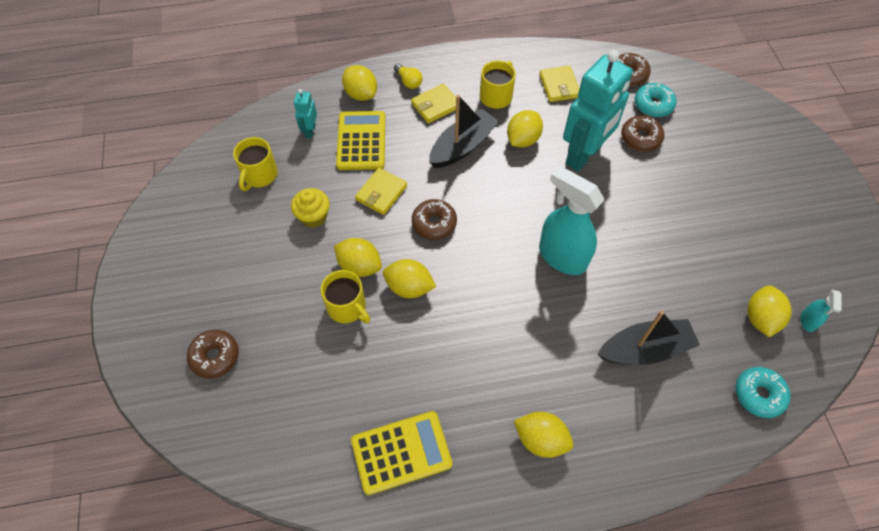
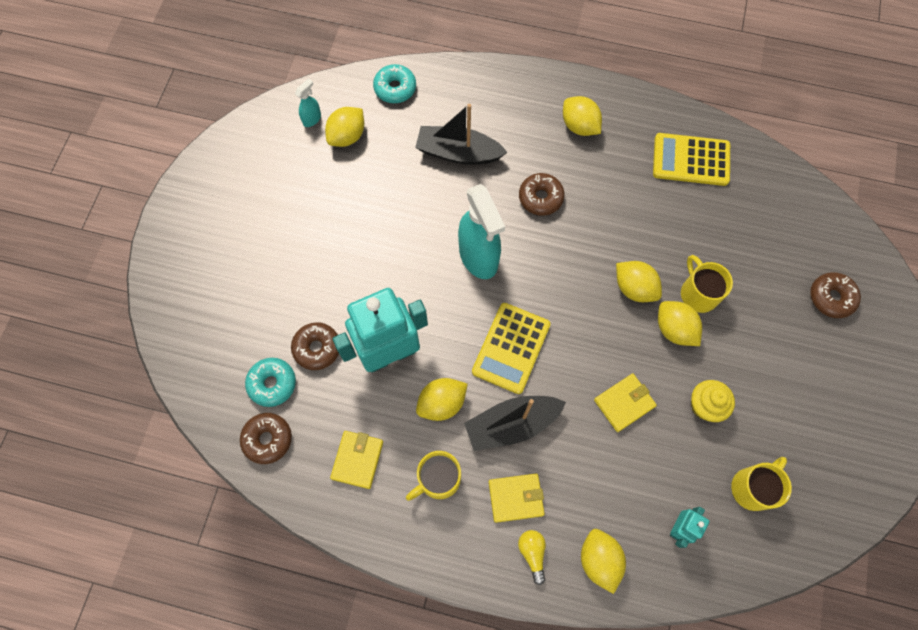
camera: 155 degrees left, 10 degrees up
(361, 141) = (622, 484): yellow calculator -> yellow calculator (511, 348)
(434, 223) = (583, 343): brown donut -> brown donut (540, 198)

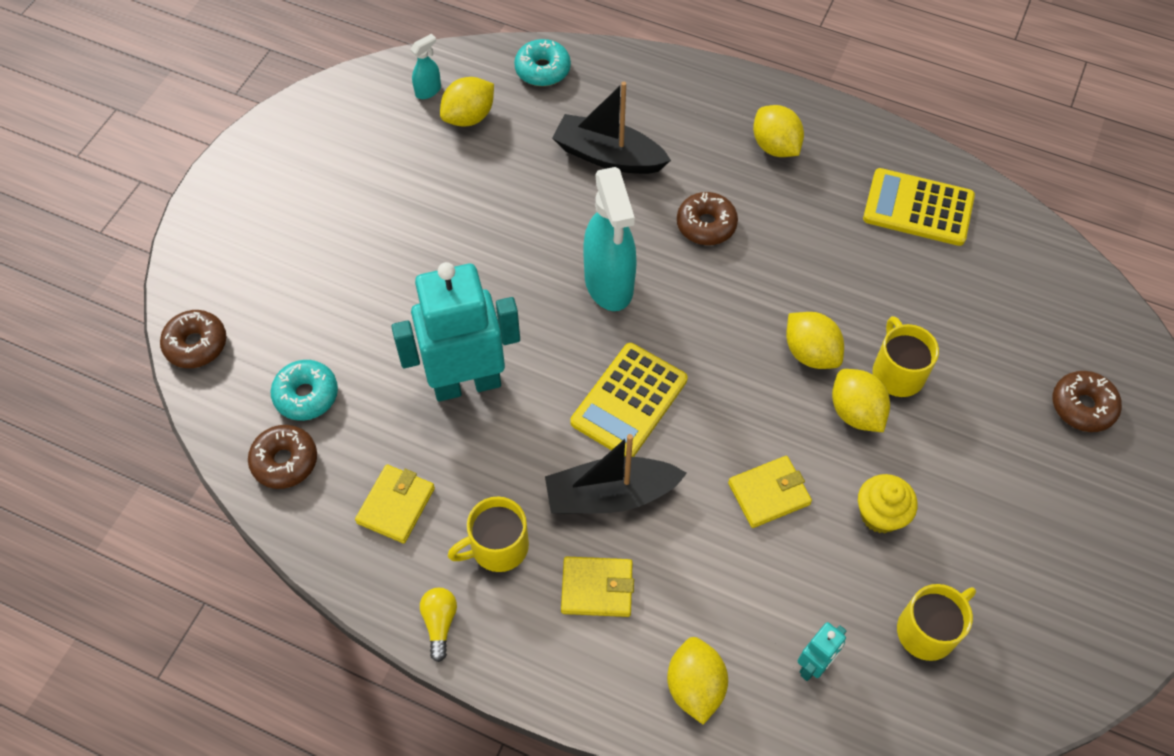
camera: 10 degrees right, 10 degrees down
(317, 348) = (374, 361): brown donut -> brown donut (196, 344)
(442, 403) = (522, 454): yellow lemon -> none
(532, 553) = (605, 662): yellow light bulb -> yellow light bulb (440, 623)

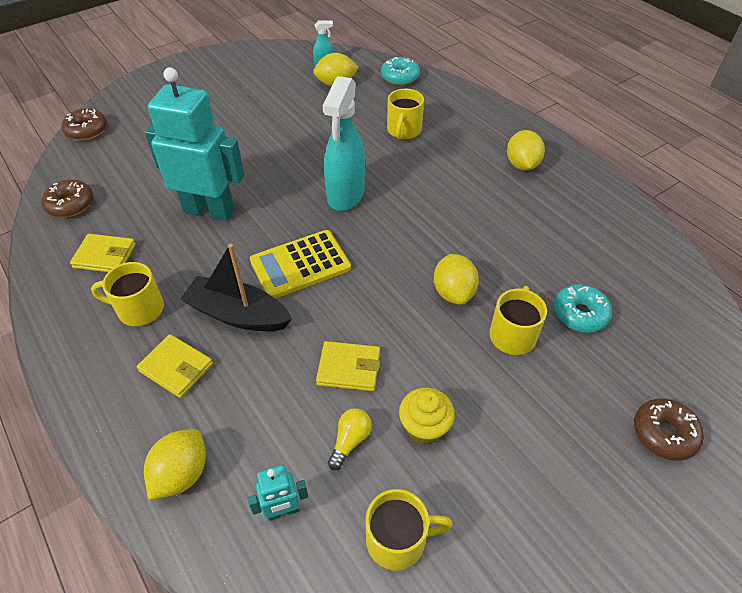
camera: 30 degrees right, 10 degrees down
(306, 395) = (116, 177): turquoise donut -> turquoise donut (580, 314)
(396, 505) = (105, 256): yellow wallet -> yellow wallet turned 45 degrees clockwise
(440, 623) = (61, 336): yellow light bulb -> yellow light bulb (350, 441)
(608, 156) = (403, 130): black boat -> yellow mug
(706, 225) = (438, 189): brown donut -> none
(855, 412) = (459, 346): yellow lemon -> none
(918, 208) = (606, 238): yellow calculator -> none

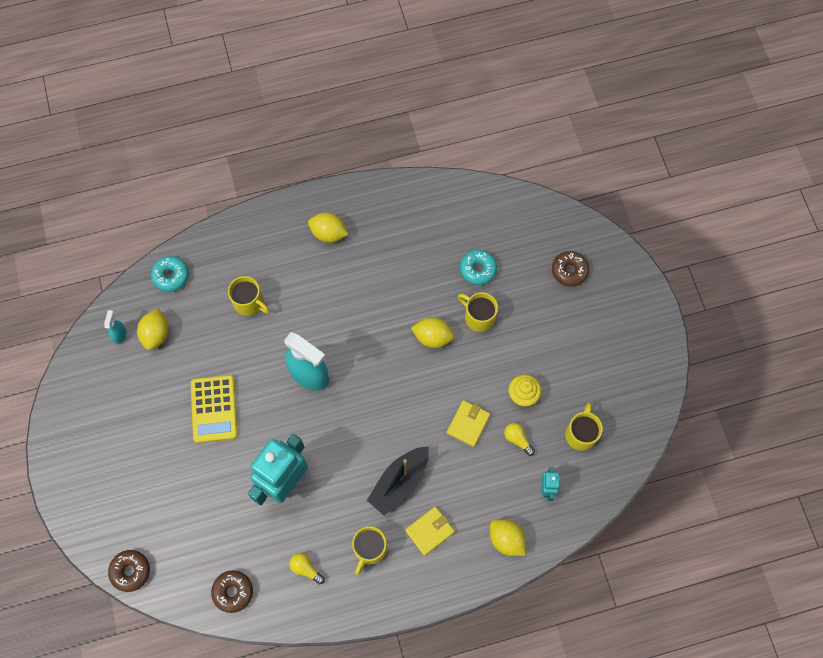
camera: 70 degrees left, 20 degrees up
(105, 256) = (306, 568): yellow wallet -> yellow light bulb
(300, 265) = (369, 429): yellow calculator -> yellow calculator (214, 409)

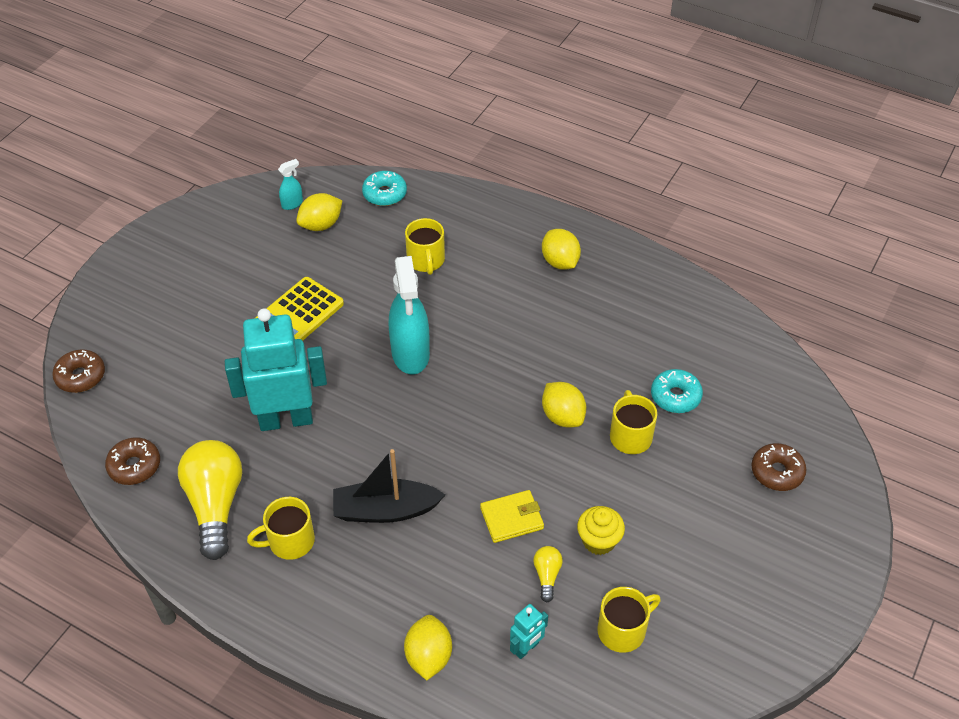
camera: 45 degrees right, 20 degrees down
(306, 568) = (215, 505): yellow light bulb -> yellow light bulb, size x2.25
(429, 531) = (363, 578): yellow wallet -> none

